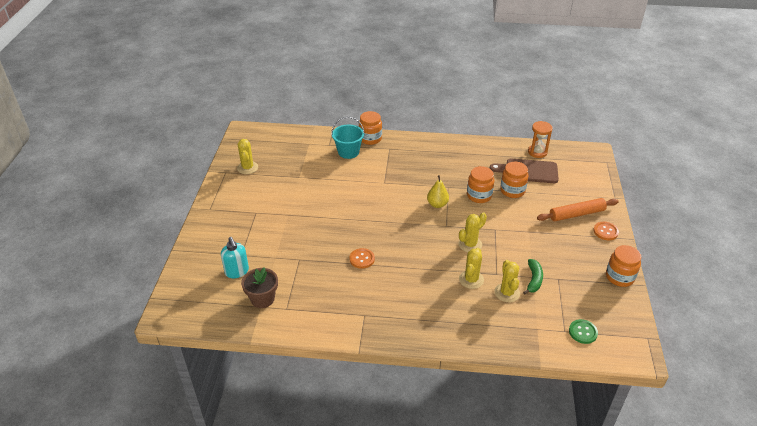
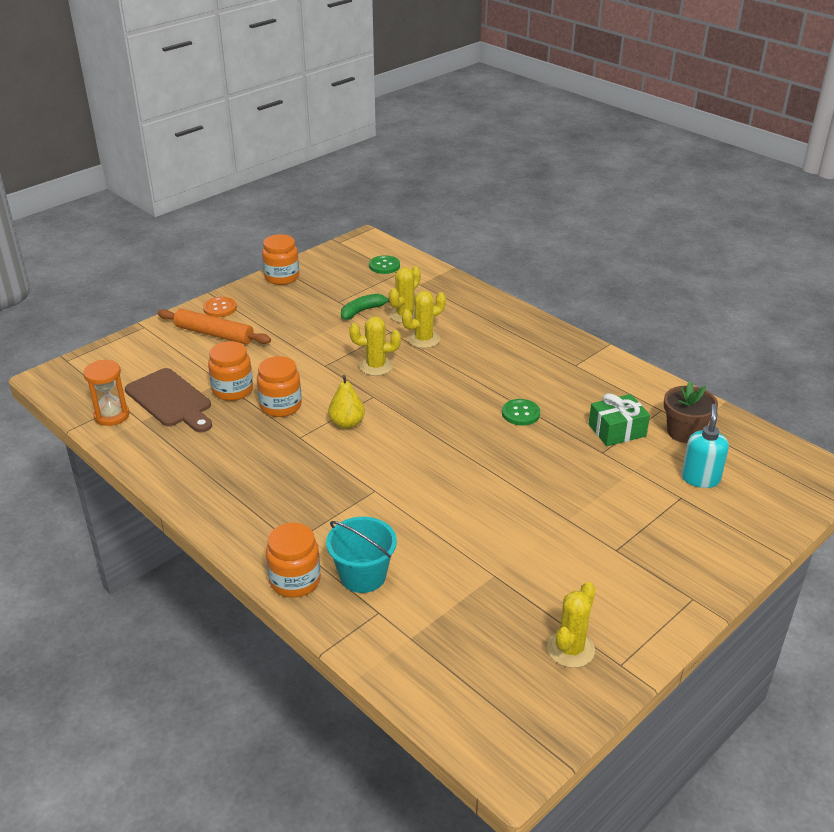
camera: 140 degrees left, 5 degrees down
(301, 278) = (617, 430): none -> green gift
(362, 259) = (520, 413): orange button -> green button

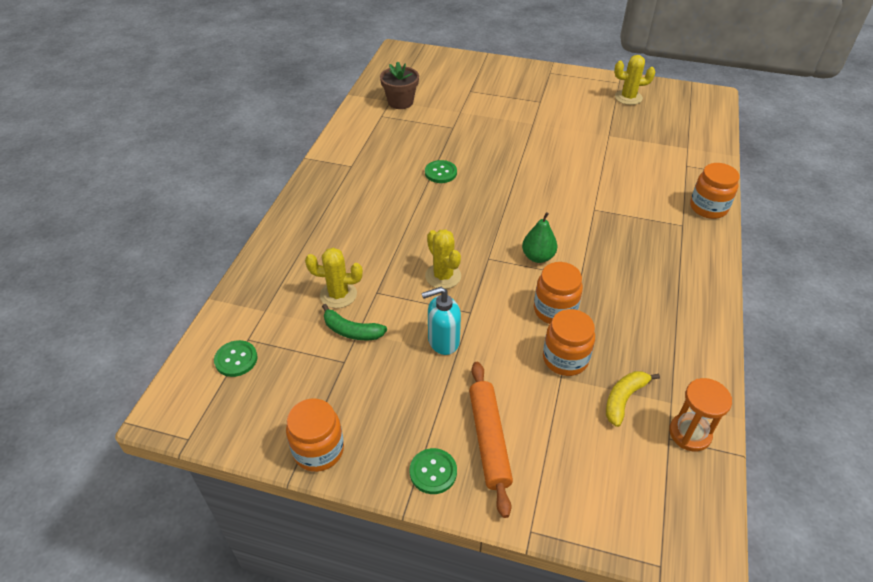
camera: 120 degrees left, 10 degrees up
(170, 400) = (624, 399): brown cutting board -> yellow banana
(220, 308) = (433, 472): orange button -> green button
(347, 423) = (538, 257): yellow pear -> green pear
(363, 575) = (669, 182): turquoise bucket -> none
(423, 339) = (374, 263): yellow cactus -> none
(617, 430) = (423, 127): green gift -> none
(700, 478) = (445, 88): turquoise soap dispenser -> turquoise soap dispenser (443, 341)

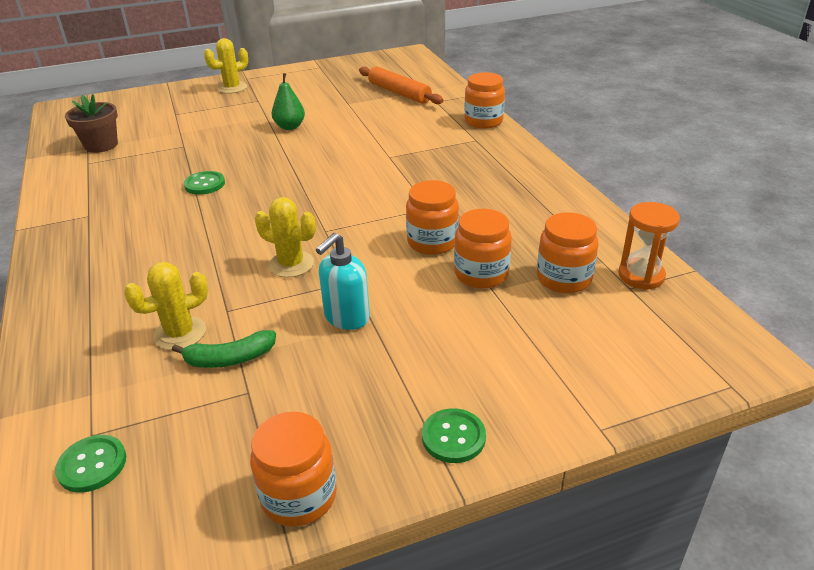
camera: 35 degrees left, 10 degrees down
(489, 440) = (480, 376): orange rolling pin -> orange rolling pin (399, 93)
(538, 257) = (374, 210): green pear -> green pear (290, 127)
(624, 399) = (563, 279): yellow banana -> orange jar
(628, 97) = (339, 74): yellow cactus -> yellow cactus (232, 88)

